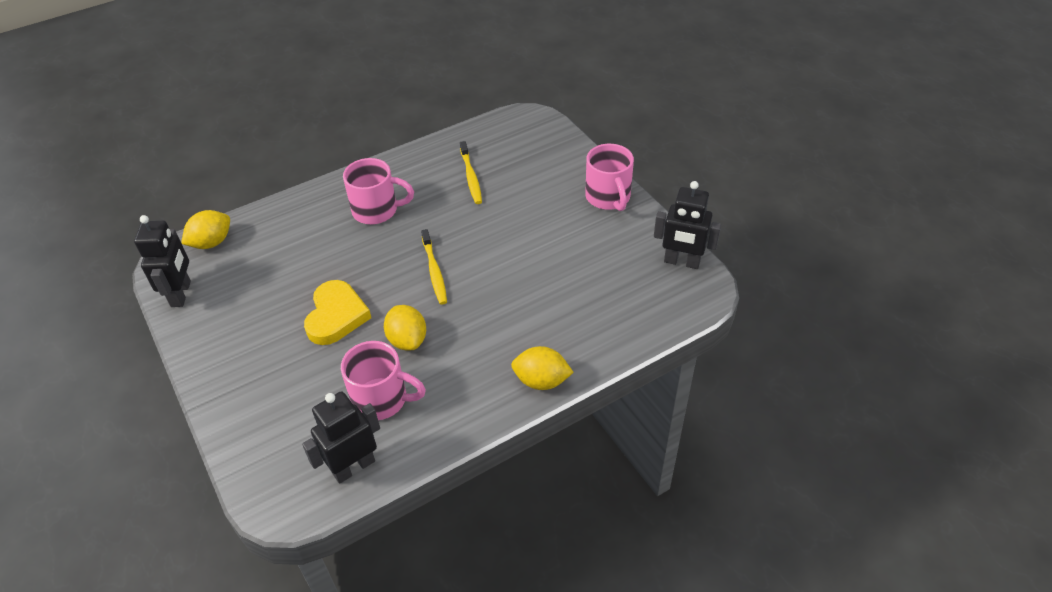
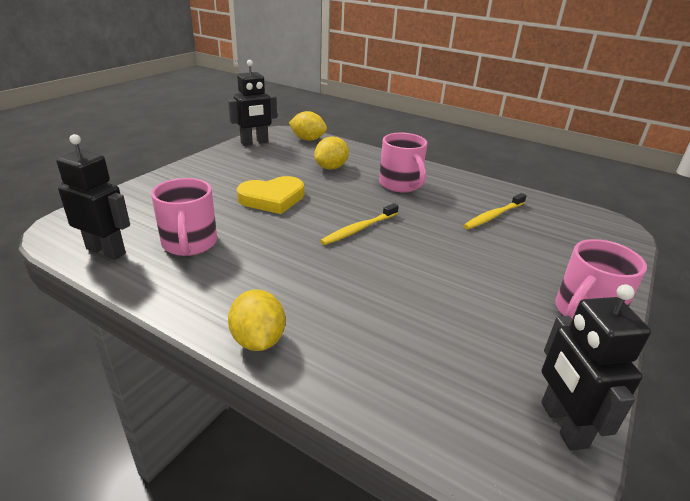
camera: 60 degrees right, 15 degrees down
(407, 340) = (266, 238): yellow lemon -> yellow lemon (331, 168)

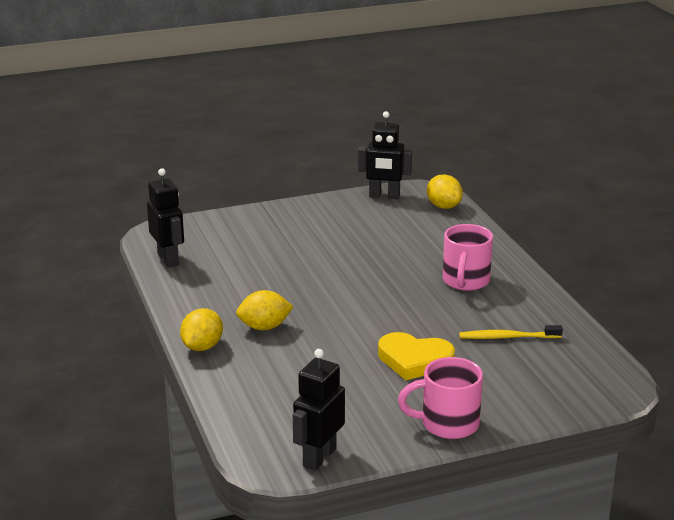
camera: 40 degrees right, 5 degrees down
(189, 244) = (226, 273): pink mug -> none
(272, 198) = (329, 257): yellow heart -> yellow heart (414, 360)
(331, 168) = (422, 244): yellow lemon -> yellow lemon (264, 327)
(358, 229) = (365, 305): yellow toothbrush -> none

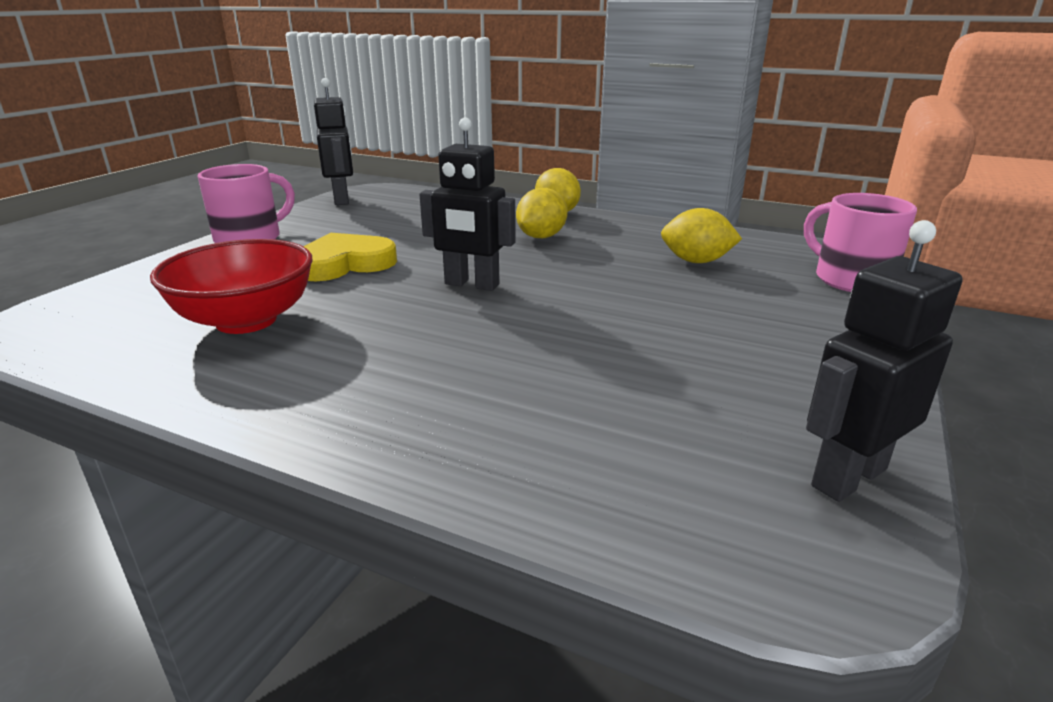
camera: 135 degrees right, 0 degrees up
(168, 259) = (768, 245): black robot -> black robot (471, 284)
(443, 206) = (697, 528): yellow lemon -> yellow lemon (696, 261)
(465, 281) = (395, 367): pink mug -> pink mug (850, 279)
(507, 337) = (246, 320): yellow toothbrush -> red bowl

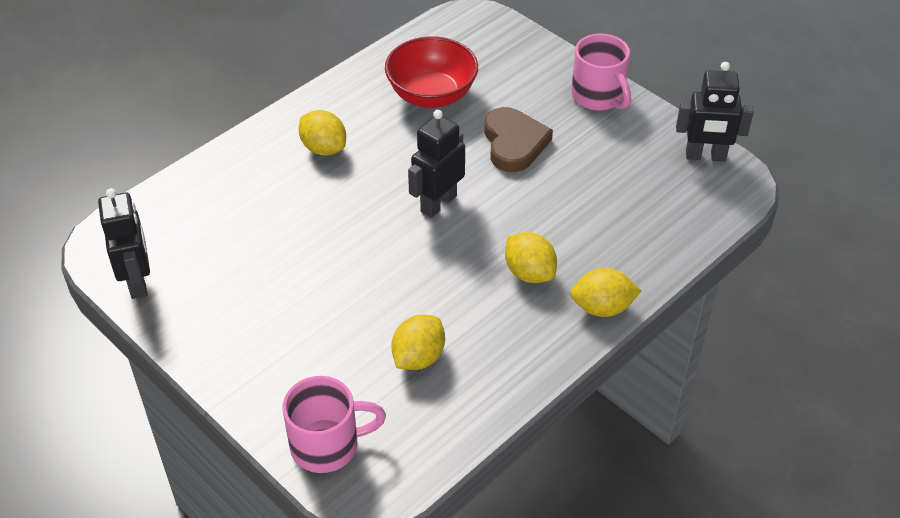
camera: 110 degrees right, 20 degrees up
(344, 264) = (514, 143): yellow heart -> brown heart
(396, 377) = (324, 148): none -> yellow lemon

